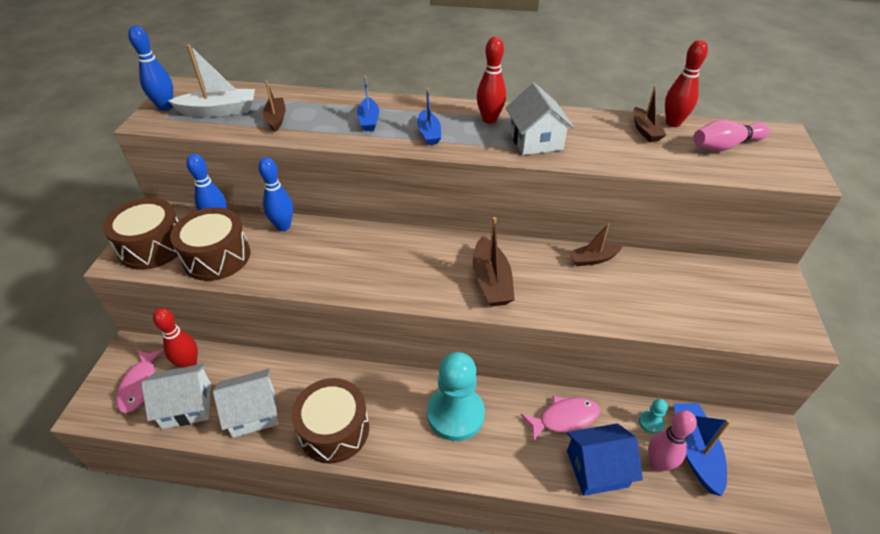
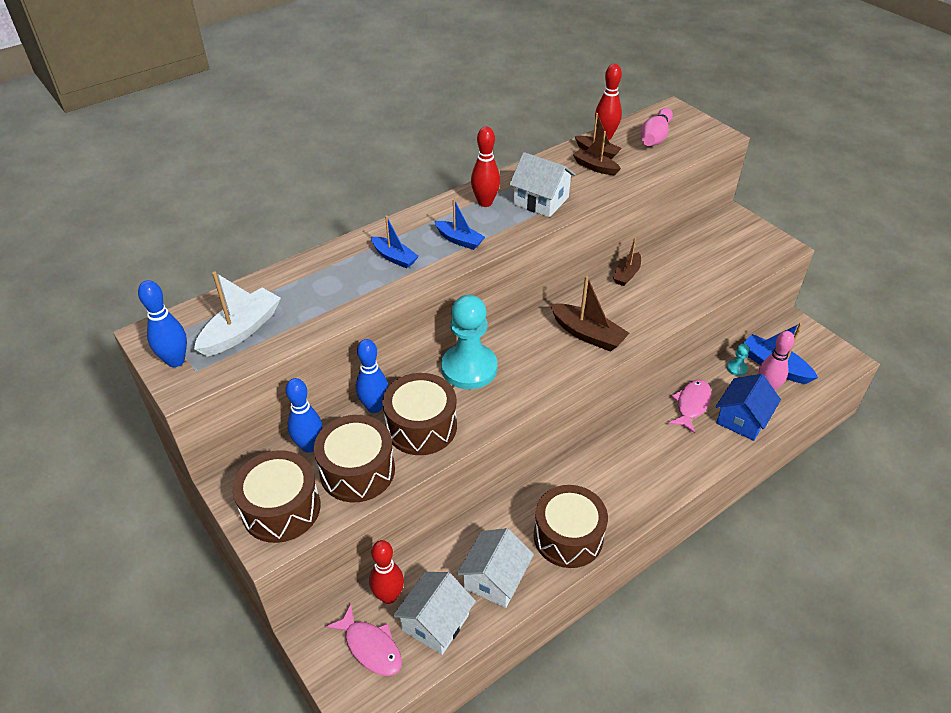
camera: 45 degrees left, 0 degrees up
(276, 119) = (311, 304): brown boat -> brown boat (595, 167)
(289, 258) = (421, 426): none -> brown drum
(455, 414) = (629, 457): turquoise pawn -> turquoise pawn (469, 368)

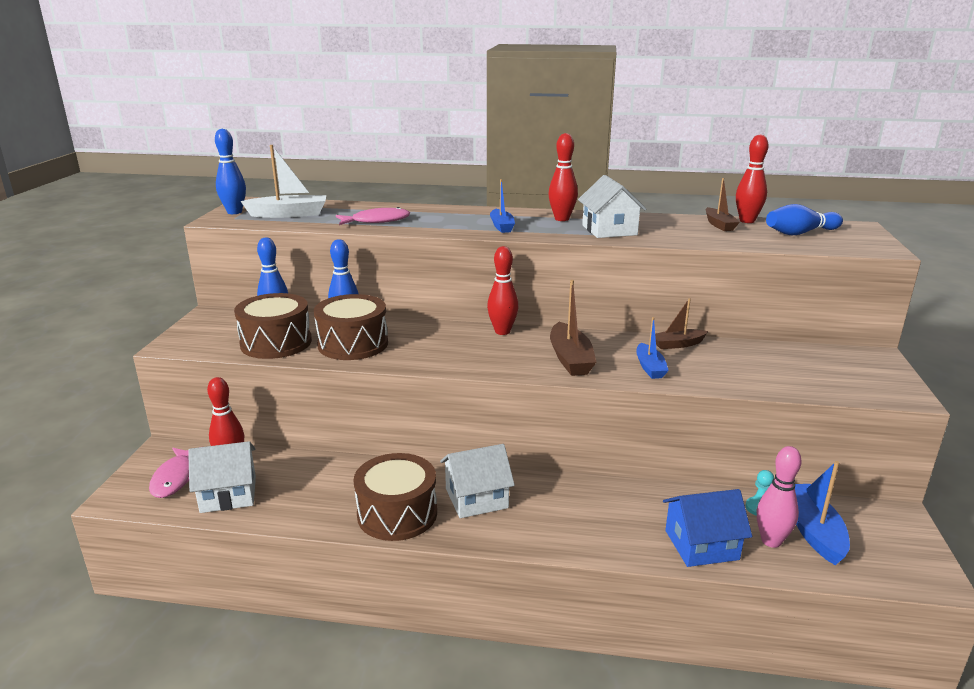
camera: 45 degrees right, 20 degrees down
(281, 508) = (207, 336): brown drum -> none
(394, 257) = (440, 219): blue boat -> blue boat (650, 367)
(469, 368) = (442, 334): turquoise pawn -> none
(495, 578) = (304, 499): white house -> white house (476, 498)
(505, 335) = (502, 331): none -> red bowling pin
(595, 167) = (698, 230): brown boat -> none
(655, 137) = (800, 233): pink bowling pin -> blue bowling pin
(691, 405) = (660, 504): pink fish -> pink fish (377, 221)

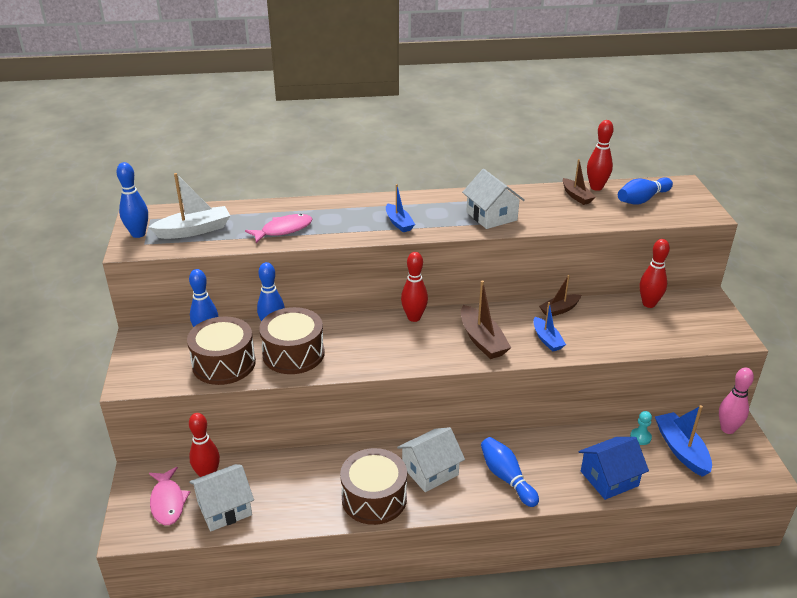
camera: 15 degrees left, 10 degrees up
(562, 219) = (445, 205): red bowling pin -> red bowling pin (649, 304)
(566, 521) = (506, 478): none -> blue bowling pin
(771, 541) = (655, 465): pink bowling pin -> pink bowling pin (727, 429)

